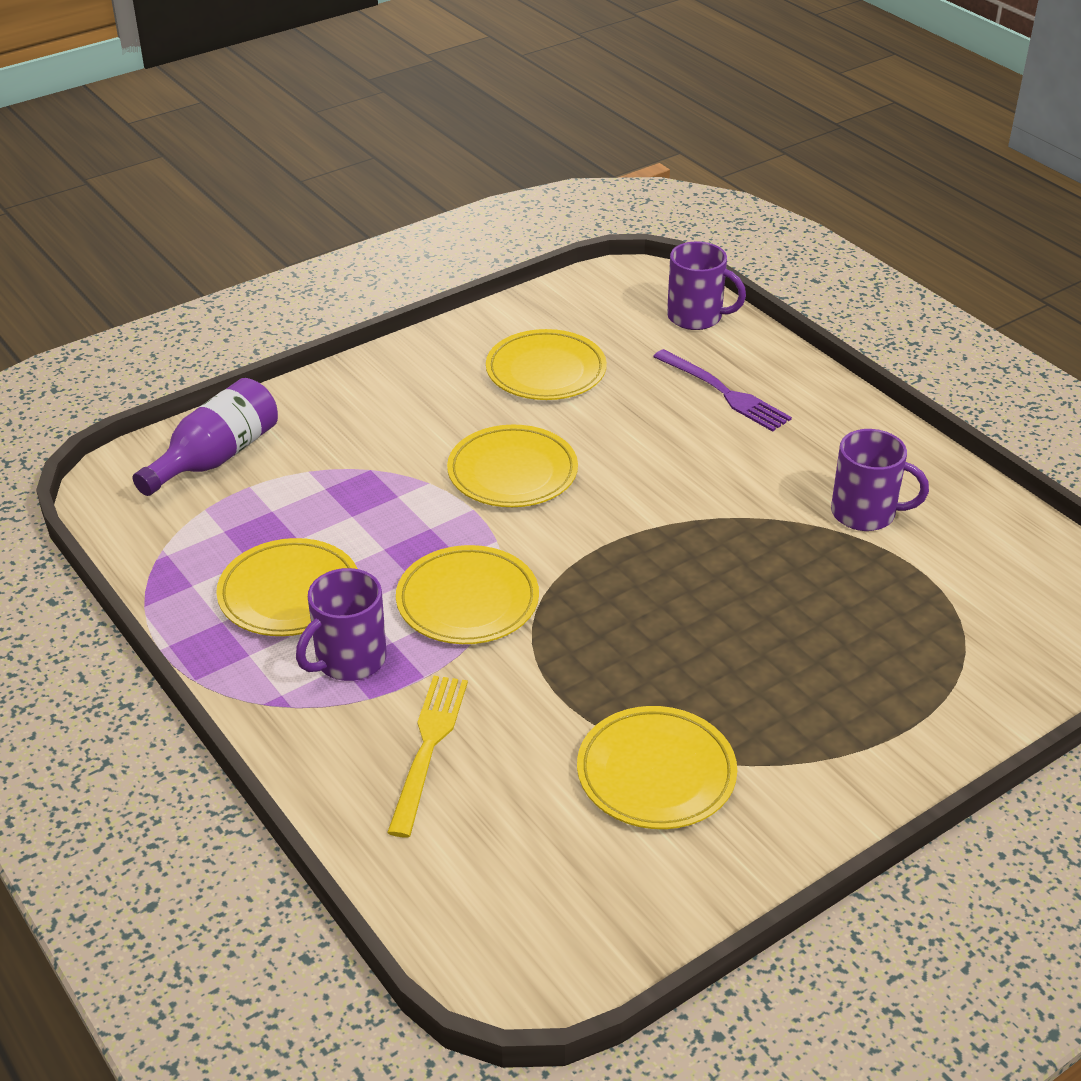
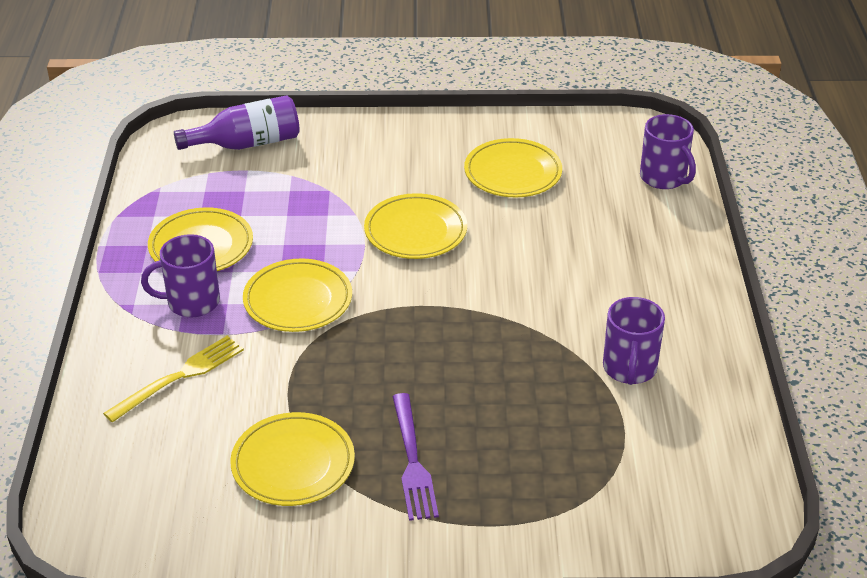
camera: 35 degrees right, 0 degrees up
(725, 393) = (623, 240): purple fork -> purple fork (413, 462)
(865, 513) = (629, 369): purple mug -> purple mug turned 45 degrees clockwise

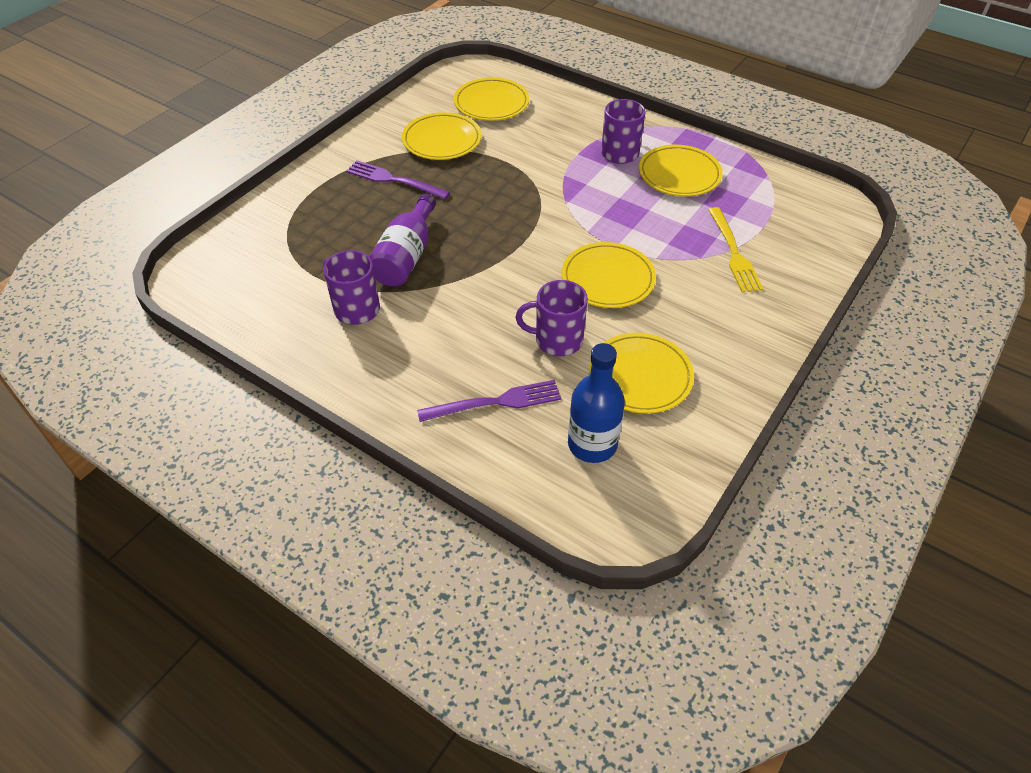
camera: 125 degrees right, 10 degrees up
(180, 376) = (554, 128): yellow fork -> yellow fork (734, 253)
(247, 143) = (803, 241): purple bottle -> purple bottle (406, 256)
(298, 300) = (581, 193): yellow plate -> yellow plate (491, 103)
(605, 171) = (592, 444): none -> blue bottle
(624, 231) = (496, 402): none -> purple fork
(664, 178) = (544, 483): purple mug -> purple mug (557, 340)

